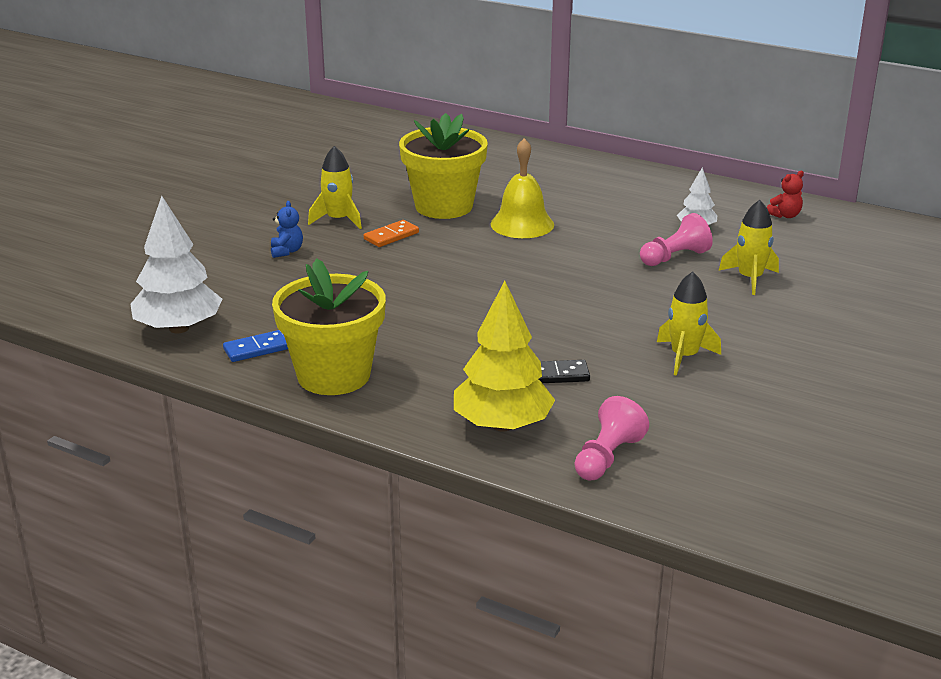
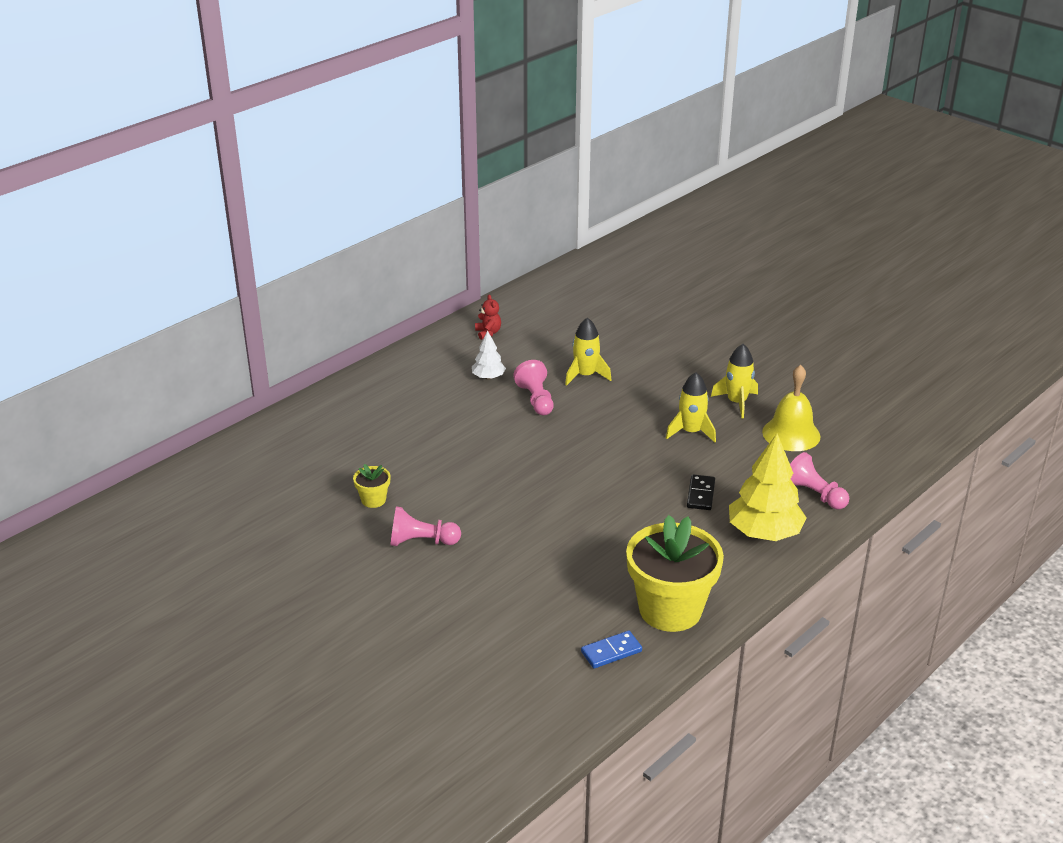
camera: 75 degrees left, 5 degrees up
(179, 328) = (555, 701): white tree -> none
(256, 349) = (611, 651): blue domino -> blue domino turned 75 degrees clockwise
(286, 251) = (422, 613): blue teddy bear -> none
(338, 220) = (367, 571): yellow rocket -> yellow rocket (736, 402)
(391, 236) = (421, 541): orange domino -> pink pawn
(444, 206) = (373, 500): yellow flower pot -> yellow flower pot, size x0.43
(522, 224) = (436, 462): yellow bell -> yellow bell (791, 434)

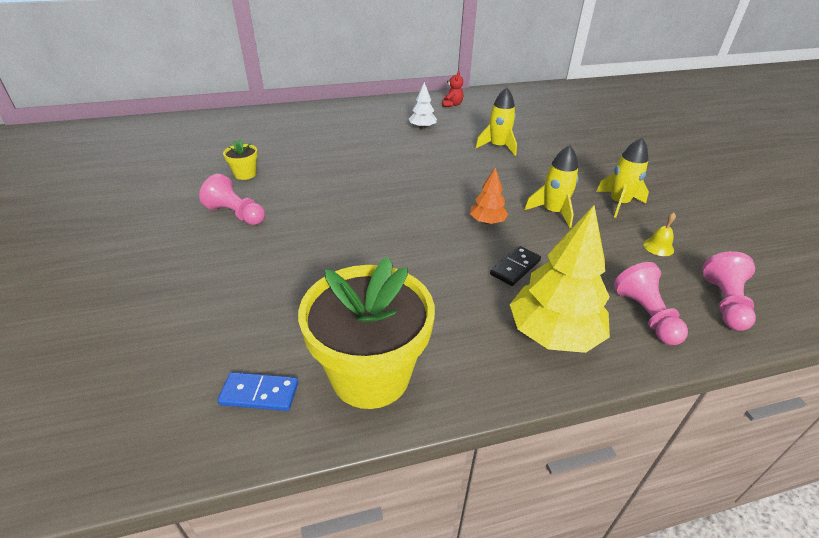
camera: 30 degrees right, 5 degrees up
(536, 399) = (441, 150): pink pawn -> pink pawn (724, 303)
(646, 462) = (487, 221): none -> orange tree
(791, 434) = (658, 247): yellow bell -> yellow bell, size x0.46

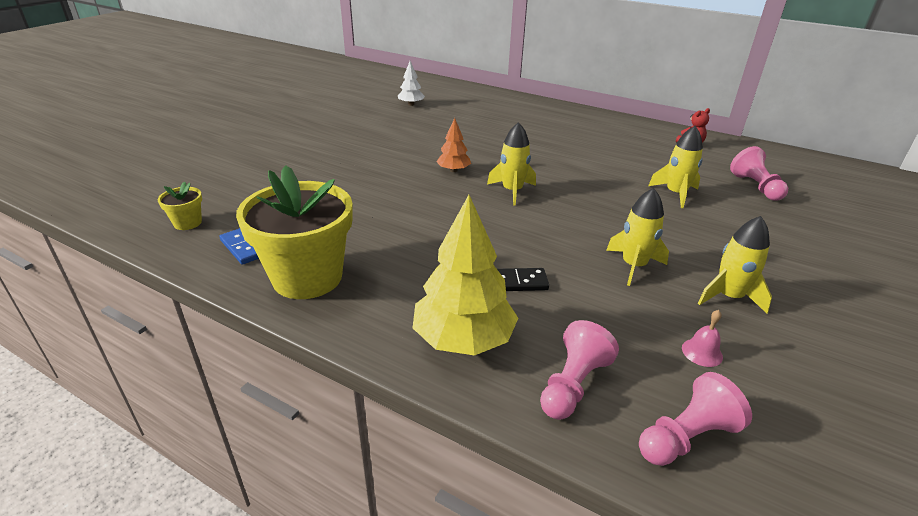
camera: 45 degrees right, 5 degrees down
(236, 214) = (383, 151): pink pawn -> pink pawn (755, 187)
(245, 174) = (427, 131): yellow flower pot -> yellow flower pot (187, 223)
(401, 197) = (512, 191): none -> yellow rocket
(422, 128) = (623, 151): white tree -> white tree (411, 104)
(487, 221) = (553, 241): orange tree -> orange tree (453, 170)
(658, 247) = (702, 352): yellow bell -> pink bell

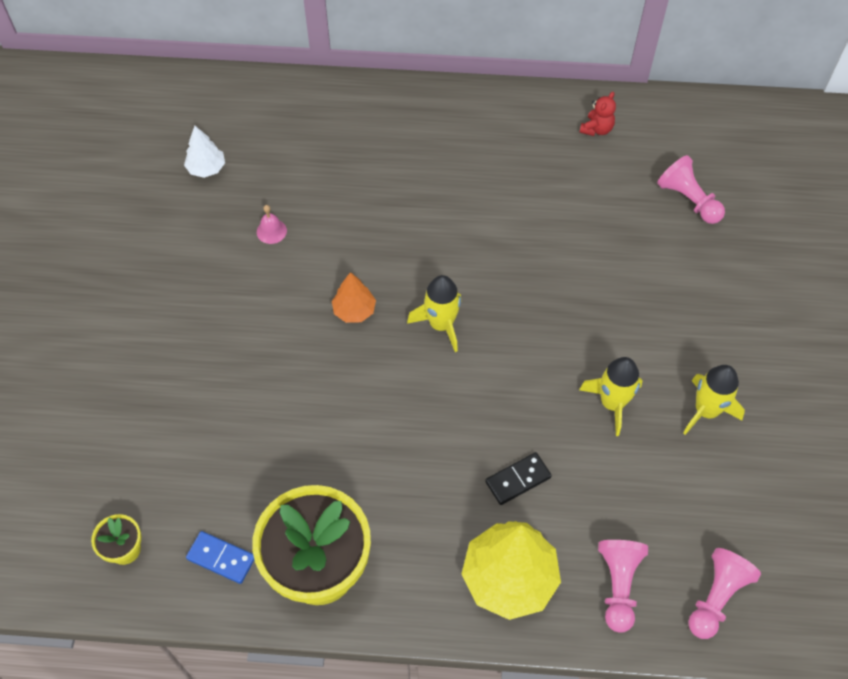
camera: 25 degrees left, 25 degrees up
(675, 194) = (612, 252): yellow rocket -> none
(702, 352) = (703, 497): pink bell -> pink bell (271, 231)

